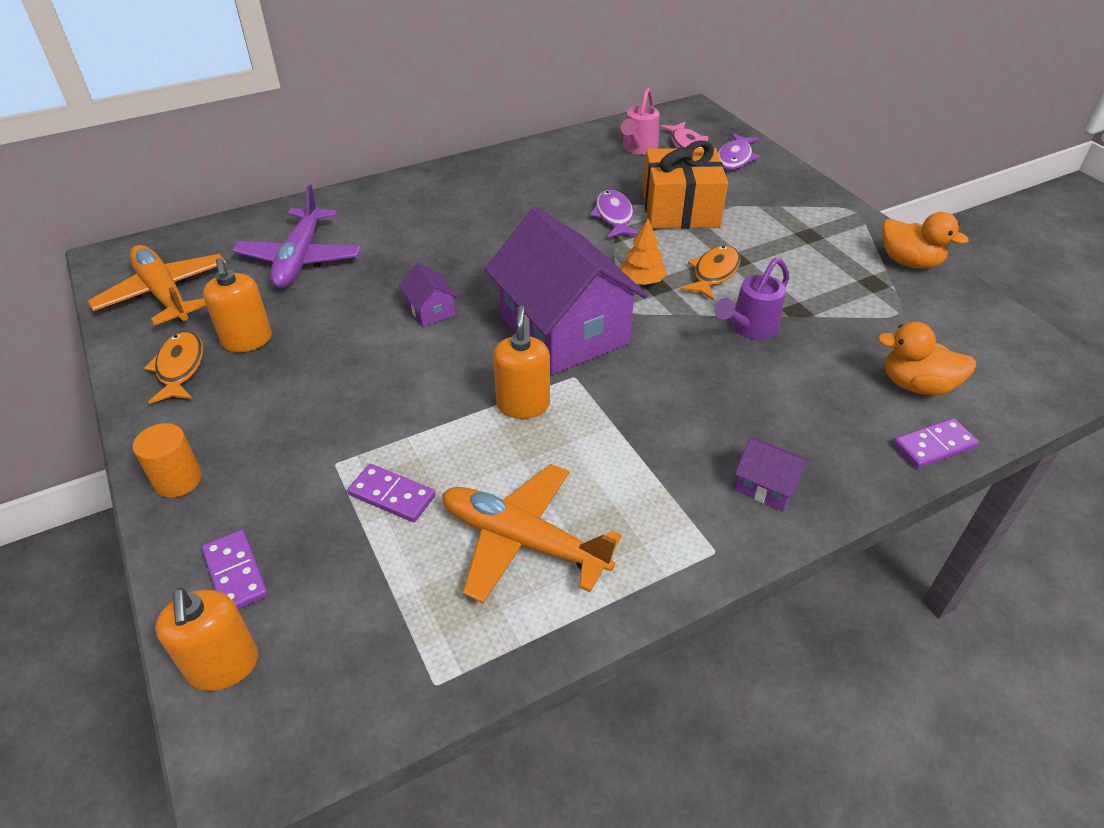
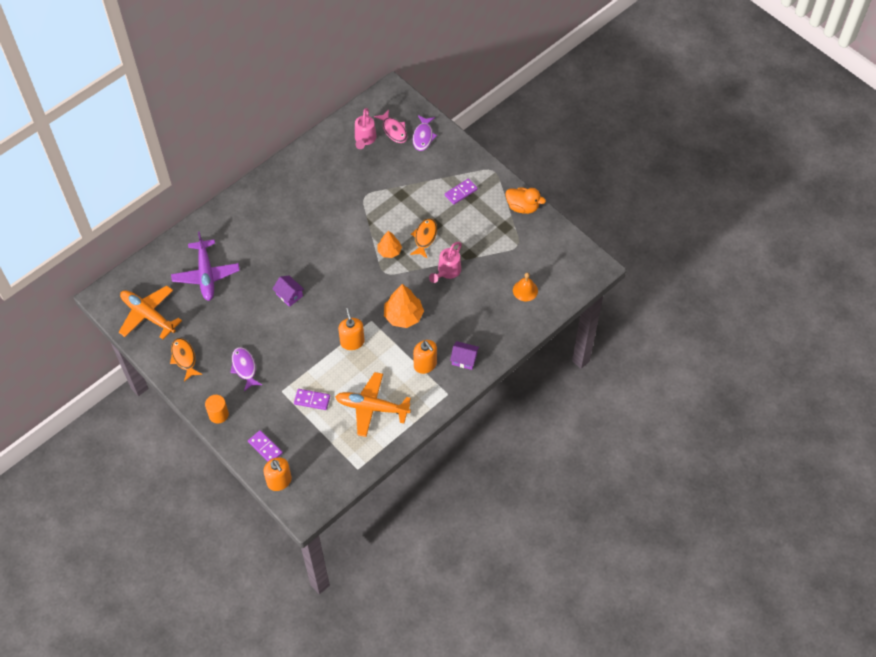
camera: 15 degrees left, 15 degrees up
(247, 340) = (207, 335): orange soap dispenser -> orange soap dispenser (425, 364)
(564, 330) = (358, 293): purple house -> none
(614, 216) = (364, 204): purple fish -> purple fish (244, 368)
(644, 381) = (403, 316): none -> orange tree
(680, 210) = (399, 191): orange gift -> none
(749, 328) = (447, 272): purple watering can -> pink watering can
(916, 385) = (525, 290): orange duck -> orange bell
(934, 446) = (532, 323): purple domino -> purple domino (461, 192)

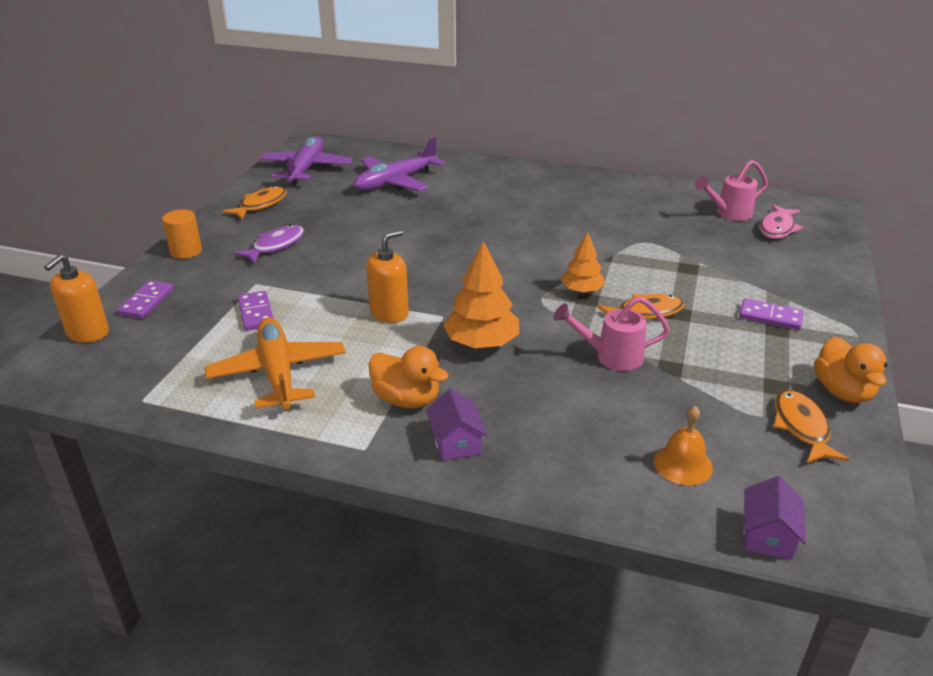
camera: 60 degrees right, 25 degrees down
(148, 315) = (306, 169): orange plane -> purple plane
(289, 295) = (421, 240): purple house -> purple house (767, 535)
(423, 136) = (806, 252): purple fish -> none
(425, 364) = (406, 399): orange soap dispenser -> orange duck
(532, 237) = (801, 427): none -> orange fish

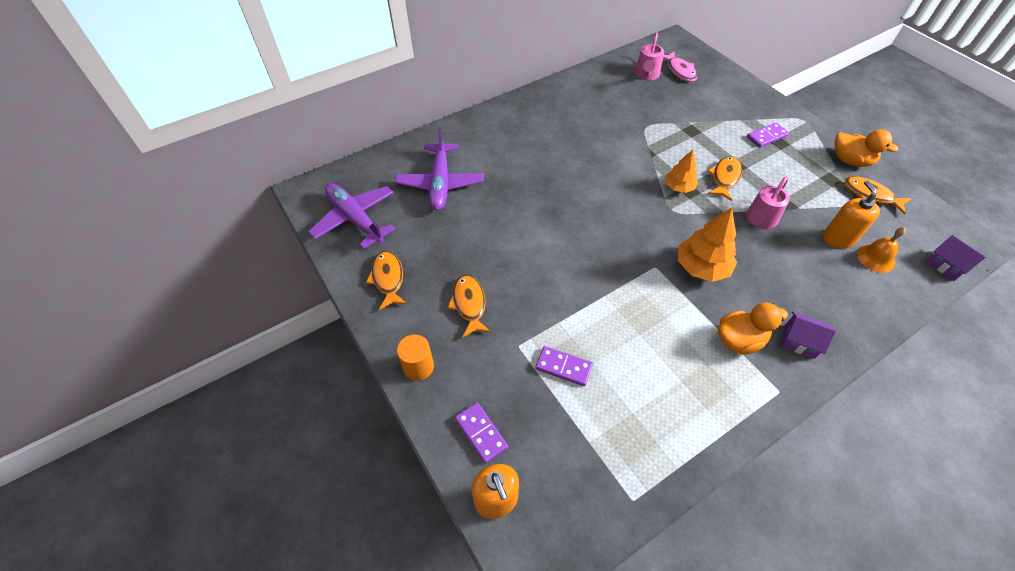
camera: 50 degrees left, 20 degrees up
(275, 246) = (469, 304): purple fish -> orange fish
(278, 372) = (657, 394): orange plane -> none
(389, 313) = (627, 291): orange soap dispenser -> orange soap dispenser (838, 238)

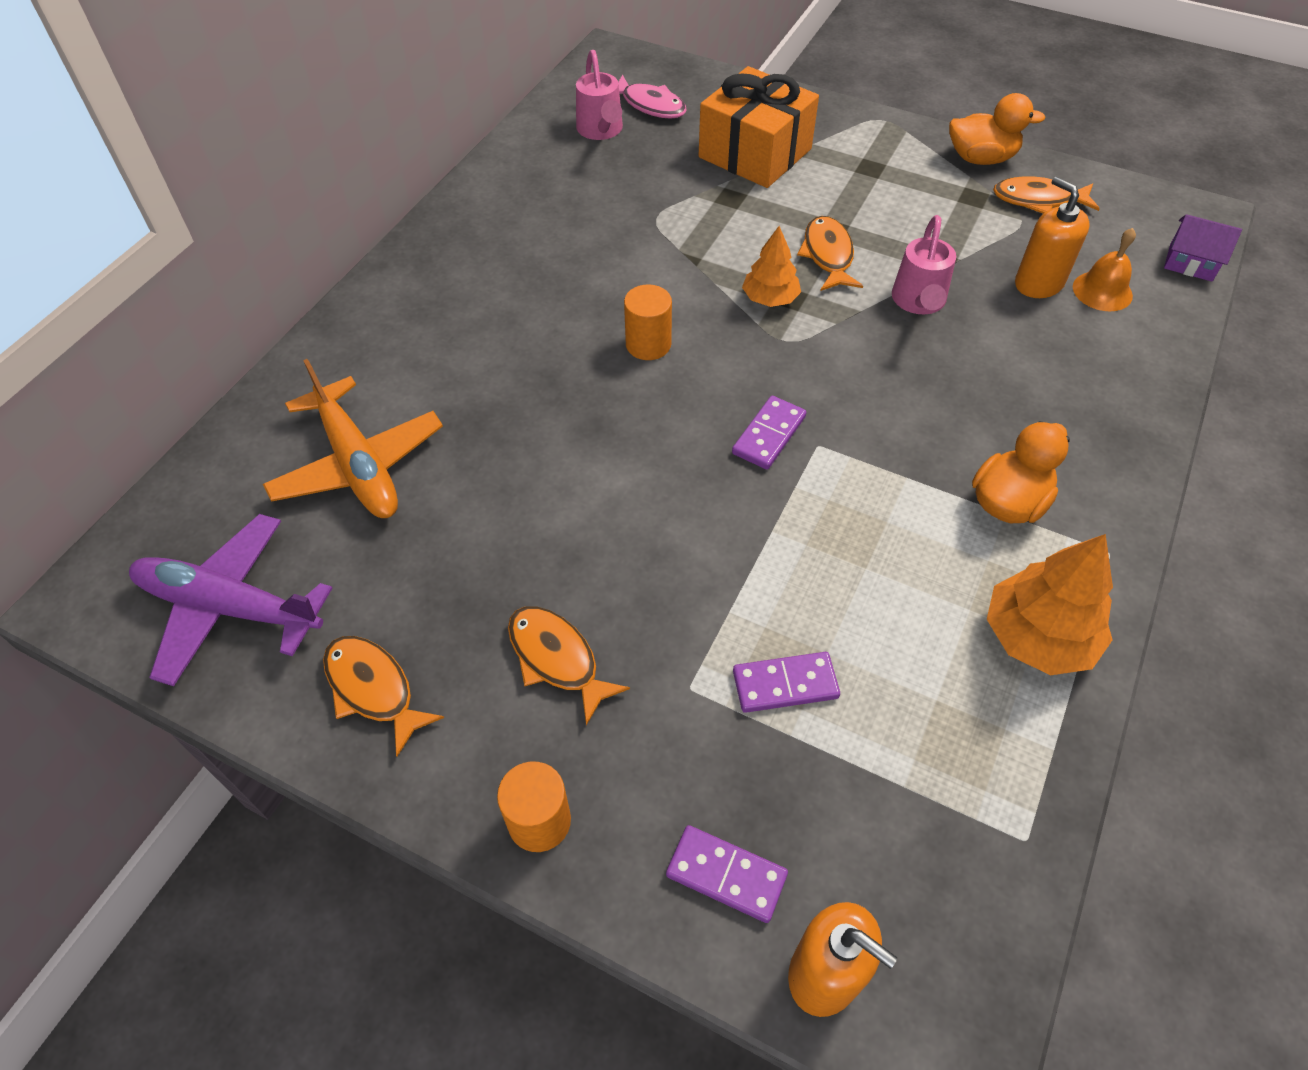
camera: 30 degrees left, 0 degrees up
(440, 183) = (358, 464): purple plane -> orange plane
(602, 184) = (648, 344): none -> orange cylinder
(701, 267) = (885, 413): orange tree -> orange tree (1037, 636)
(720, 113) = (755, 153): none -> orange gift
(767, 137) = (846, 165): purple domino -> purple domino (769, 435)
(799, 341) = (1086, 462): purple house -> none

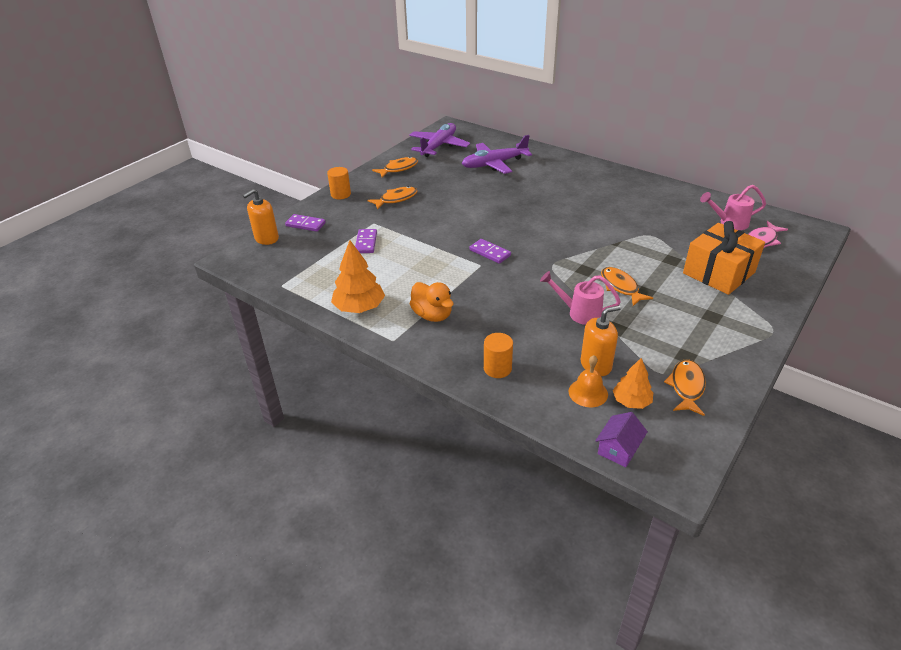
camera: 100 degrees right, 15 degrees down
(358, 464) = (494, 164): orange plane -> purple plane
(648, 344) = (553, 226): orange cylinder -> orange cylinder (497, 368)
(726, 875) = (305, 224): purple domino -> purple domino turned 75 degrees clockwise
(770, 298) = (584, 263): orange tree -> orange tree (631, 401)
(828, 255) = (621, 287): orange fish -> orange fish turned 120 degrees counterclockwise
(981, 158) = (733, 369): orange duck -> none

